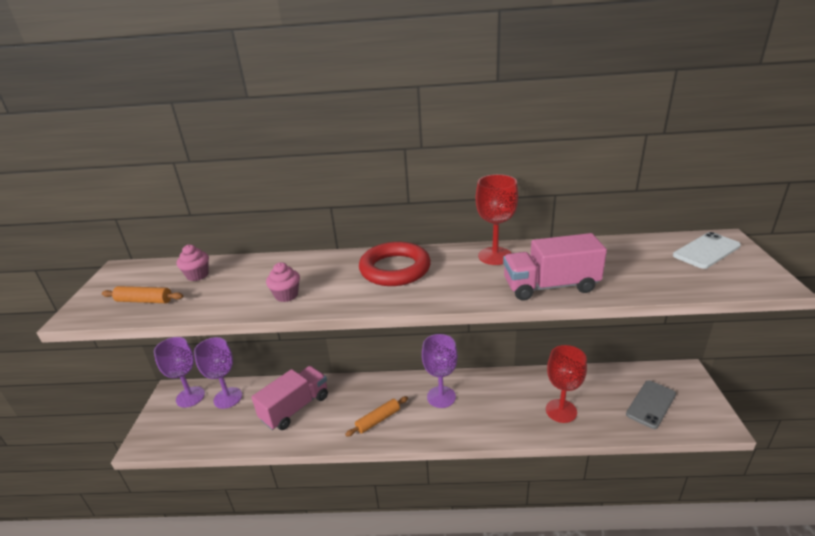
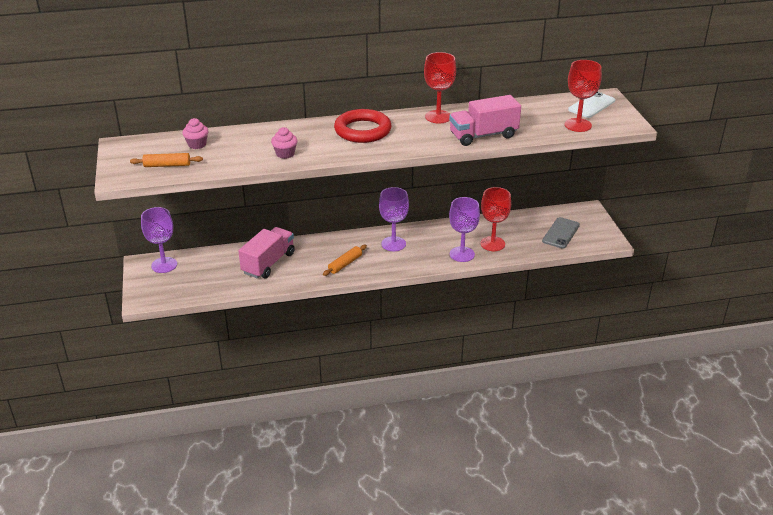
camera: 15 degrees left, 5 degrees up
(228, 398) = (201, 262): purple goblet -> purple goblet (462, 254)
(689, 279) = (578, 125): none -> red goblet

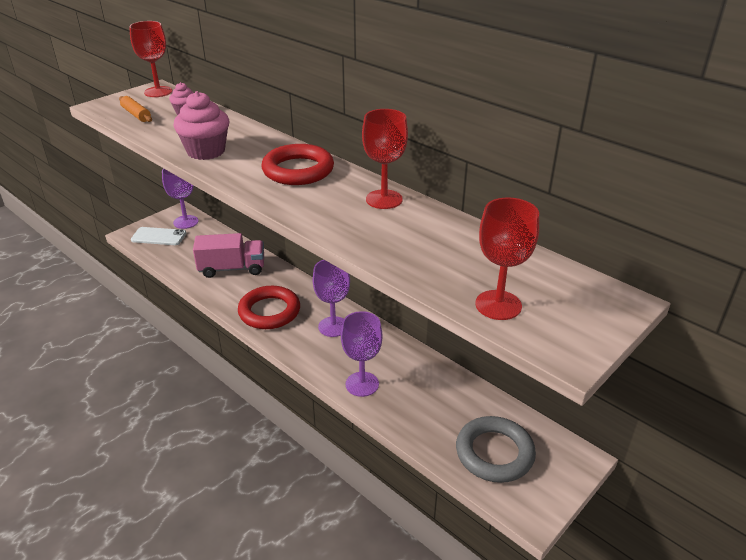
camera: 55 degrees right, 0 degrees up
(285, 154) = (206, 151): pink cupcake -> pink cupcake, size x1.79
(345, 264) = (269, 311): orange rolling pin -> red ring
(483, 135) = (374, 242): pink truck -> none
(492, 244) = (407, 400): red goblet -> red goblet (158, 92)
(561, 233) = (494, 453): grey phone -> grey ring
(591, 105) = (576, 298): white phone -> white phone (158, 237)

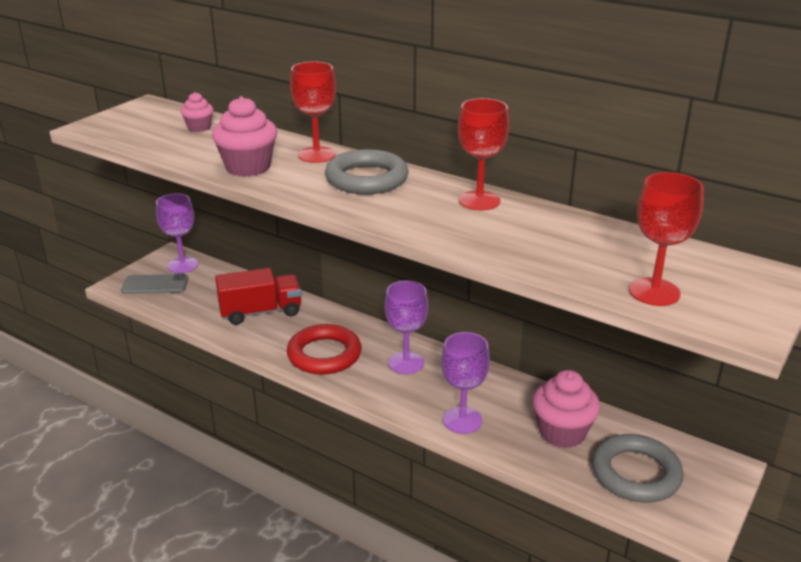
camera: 10 degrees left, 5 degrees down
(136, 114) = (140, 134): orange rolling pin -> none
(158, 92) = (152, 108): red goblet -> red goblet (316, 155)
(158, 237) = (155, 285): white phone -> grey phone
(232, 268) = (260, 312): pink truck -> red truck
(298, 170) = (366, 179): red ring -> grey ring
(443, 406) = (562, 432): none -> pink cupcake

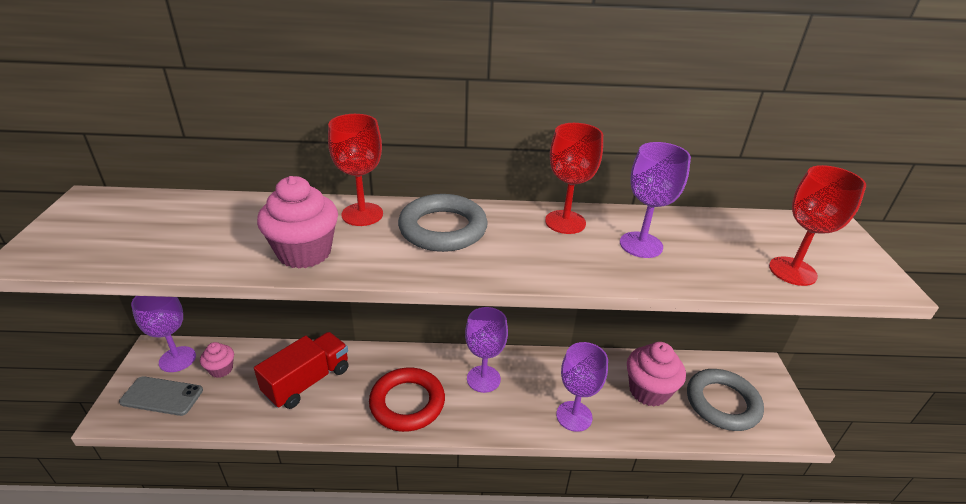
camera: 35 degrees left, 5 degrees up
(155, 285) = (162, 396): grey phone -> grey phone turned 45 degrees clockwise
(199, 128) = (191, 216): pink cupcake -> pink cupcake (221, 369)
(526, 233) = (641, 245): none -> purple goblet

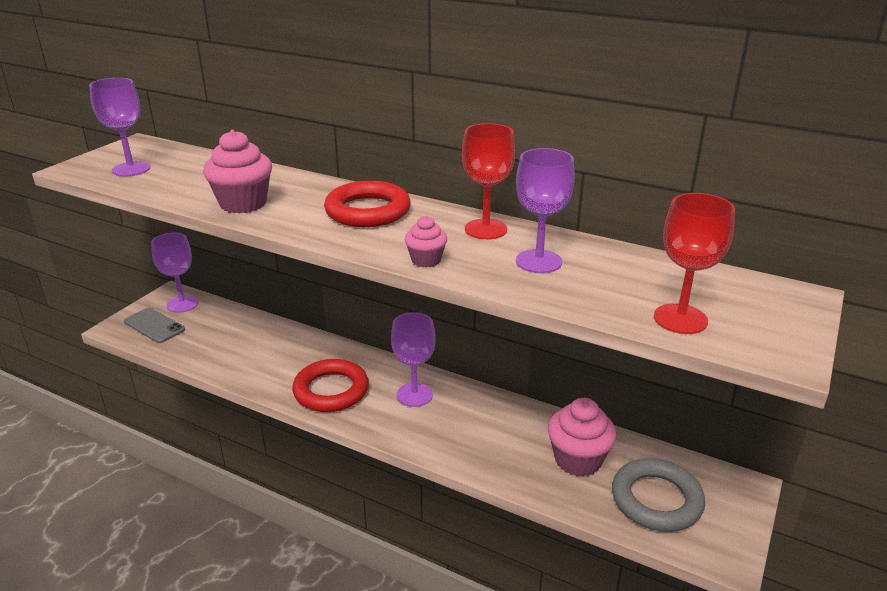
camera: 30 degrees right, 5 degrees down
(221, 369) = (207, 320): pink cupcake -> pink cupcake (426, 260)
(307, 381) = (264, 349): red truck -> none
(362, 214) = (314, 188): red goblet -> none
(443, 229) = (368, 211): grey ring -> red ring
(574, 416) = (476, 453): purple goblet -> purple goblet (131, 169)

